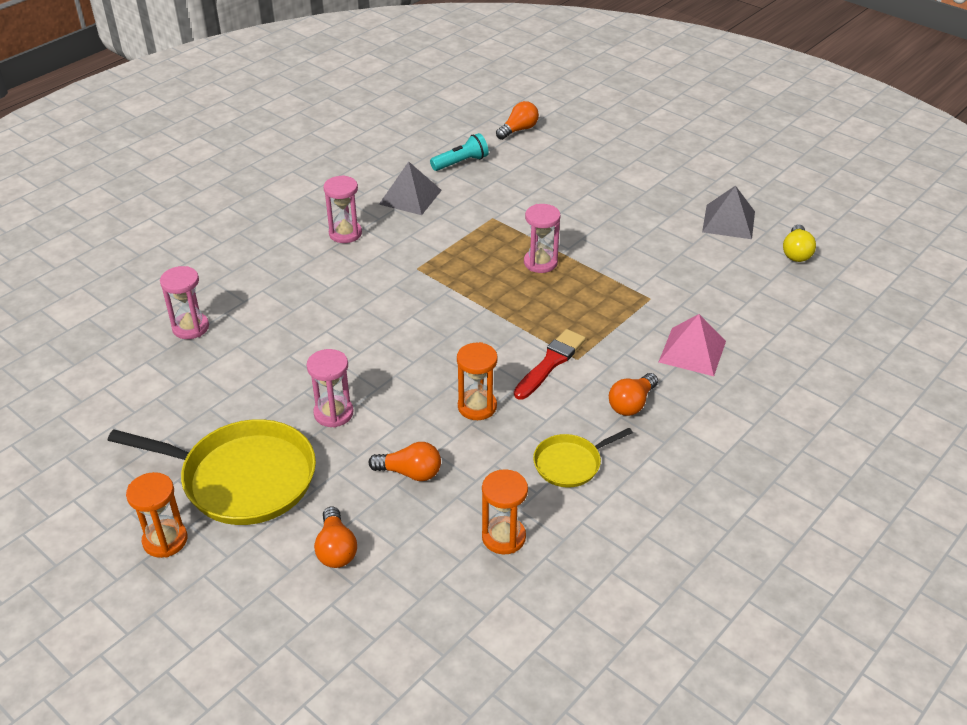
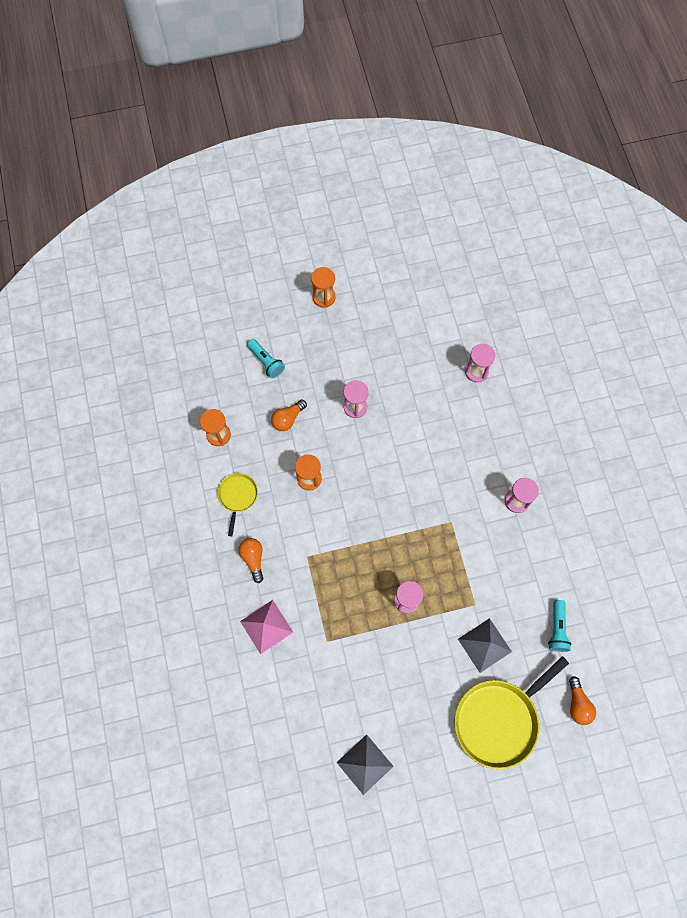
camera: 125 degrees right, 30 degrees up
(242, 478) = (339, 344): yellow pan -> yellow pan (499, 719)
(336, 549) = (266, 362): orange light bulb -> turquoise flashlight
(410, 197) = (534, 566): grey pyramid -> grey pyramid (484, 645)
(550, 363) = (314, 540): red brush -> none
(796, 252) = (302, 780): yellow light bulb -> none

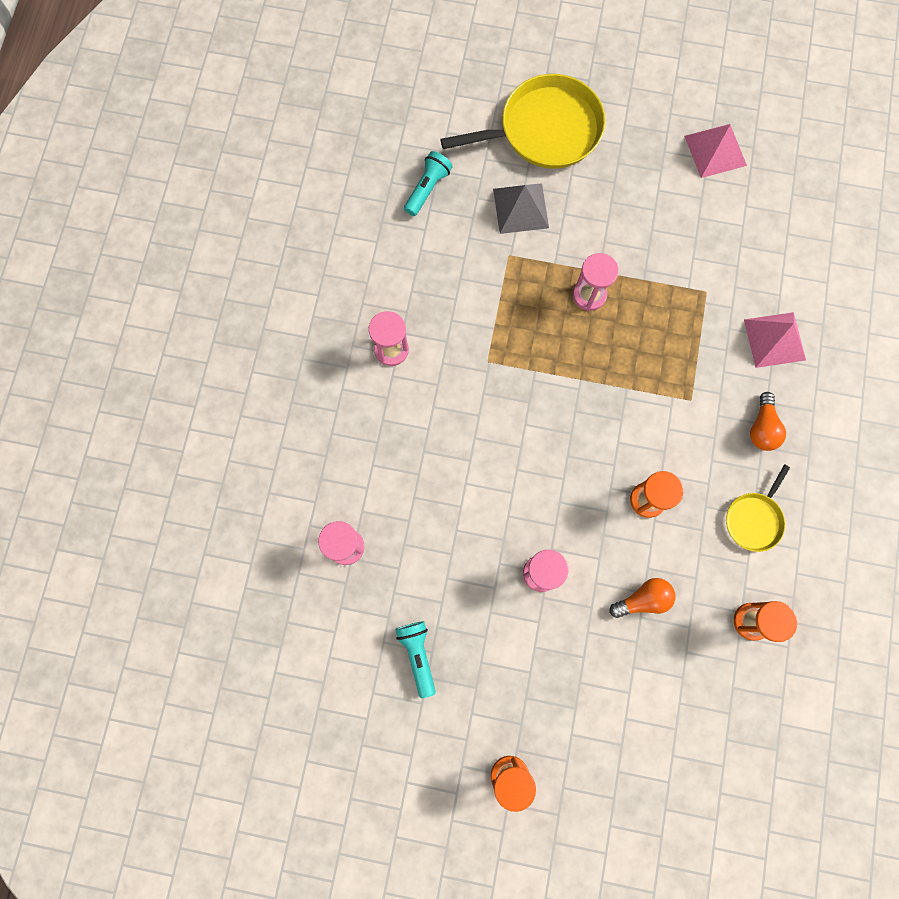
camera: 155 degrees left, 5 degrees up
(266, 362) = (640, 705): turquoise flashlight -> turquoise flashlight (418, 655)
(365, 764) = (715, 150): grey pyramid -> pink pyramid
(577, 704) = (449, 108): orange light bulb -> none

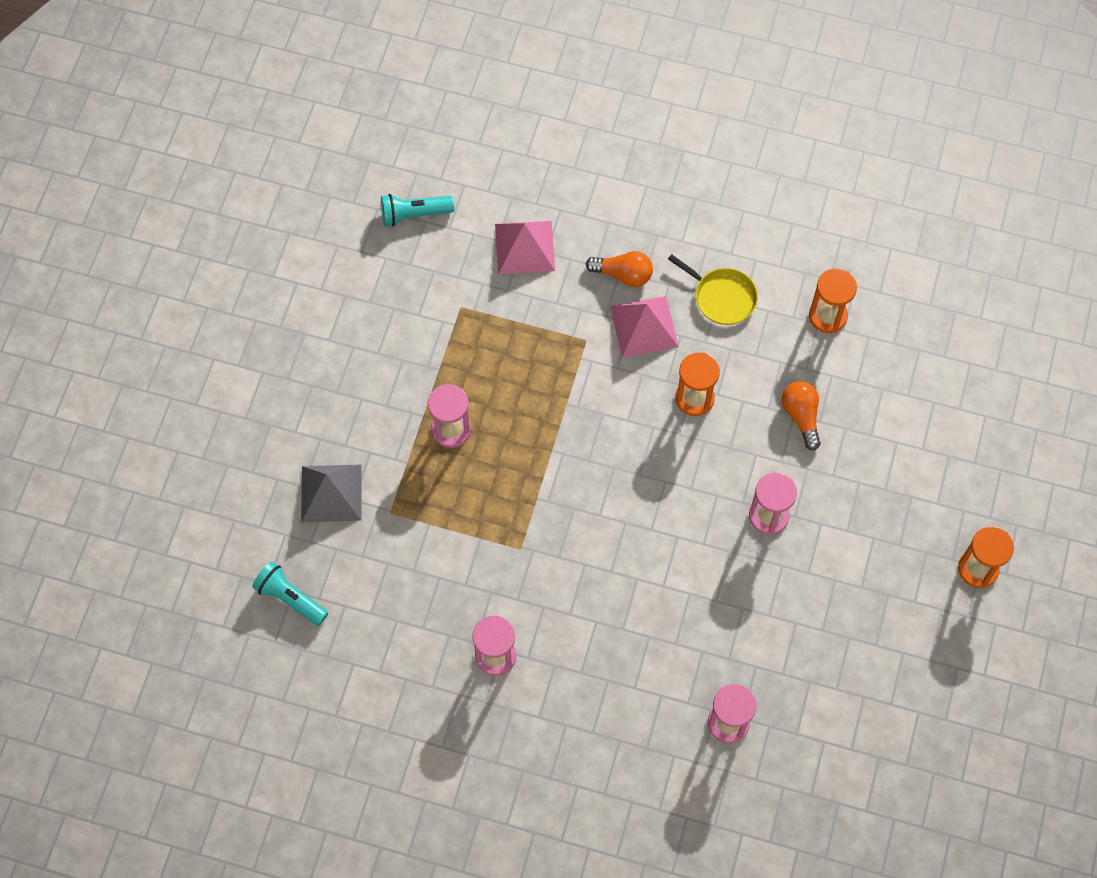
camera: 85 degrees left, 10 degrees down
(418, 655) = (852, 653): turquoise flashlight -> turquoise flashlight (414, 214)
(544, 130) = (231, 455): yellow pan -> none
(715, 150) = (287, 273): pink pyramid -> pink pyramid (644, 326)

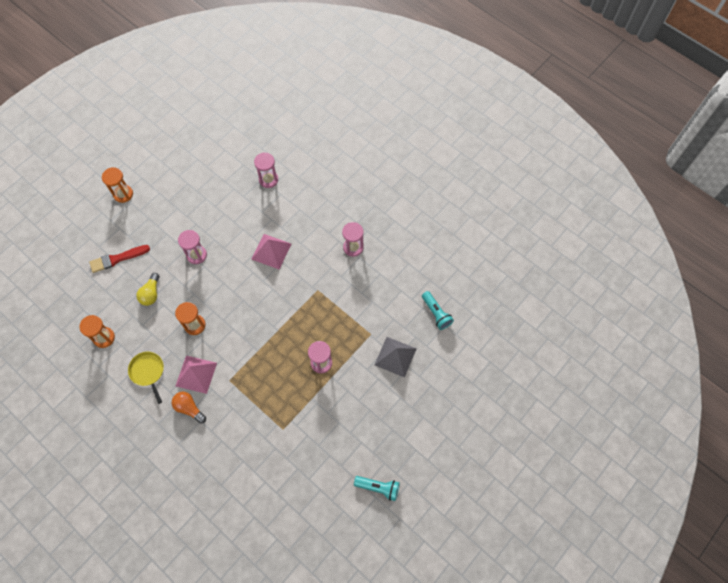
camera: 155 degrees left, 0 degrees up
(414, 214) = (280, 500): turquoise flashlight -> turquoise flashlight (378, 487)
(525, 247) = (231, 449): pink pyramid -> pink pyramid (271, 251)
(801, 416) = (151, 293): orange light bulb -> yellow light bulb
(900, 448) = (117, 259): none -> red brush

